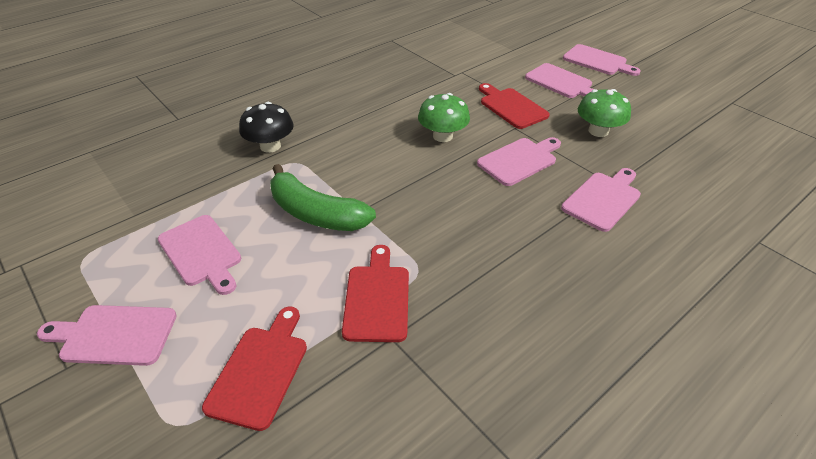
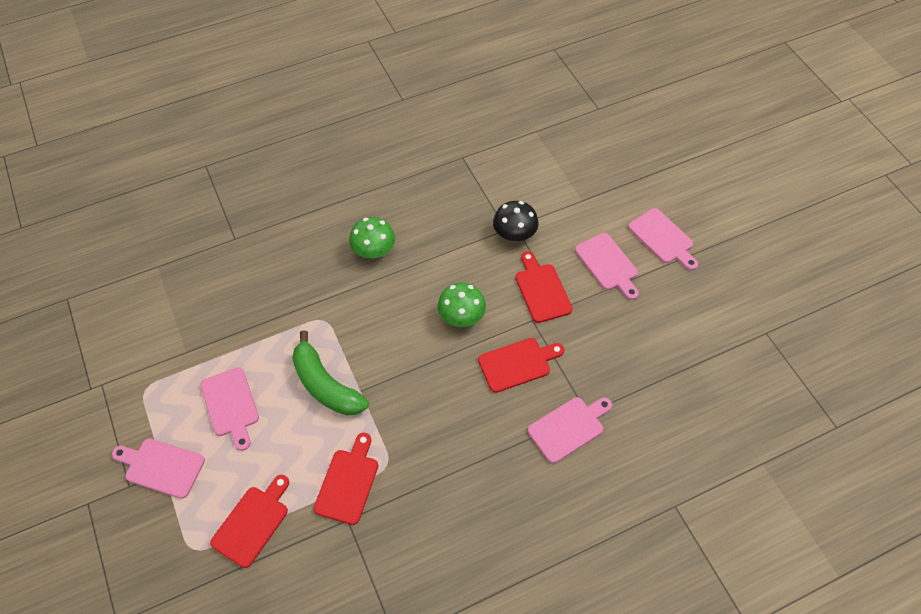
camera: 15 degrees right, 15 degrees up
(270, 146) = (307, 294): black mushroom -> black mushroom (514, 234)
(519, 160) = (517, 364): pink cutting board -> red cutting board
(598, 131) = (608, 343): green mushroom -> green mushroom (373, 250)

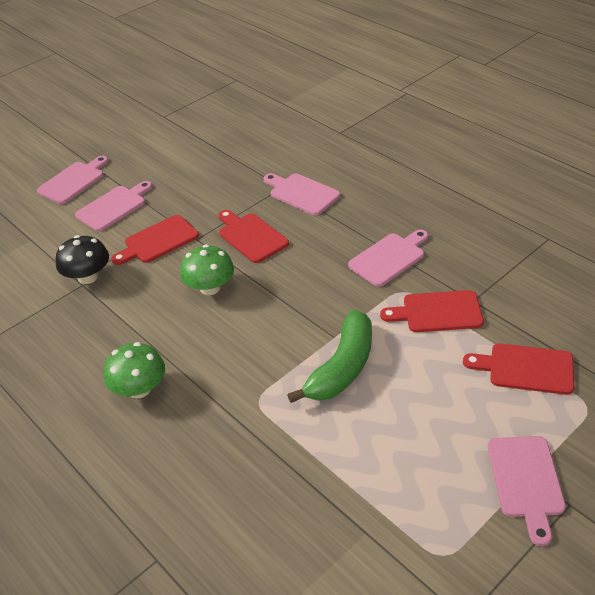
camera: 105 degrees left, 15 degrees down
(231, 405) = (412, 446): pink cutting board -> pink cutting board (389, 258)

